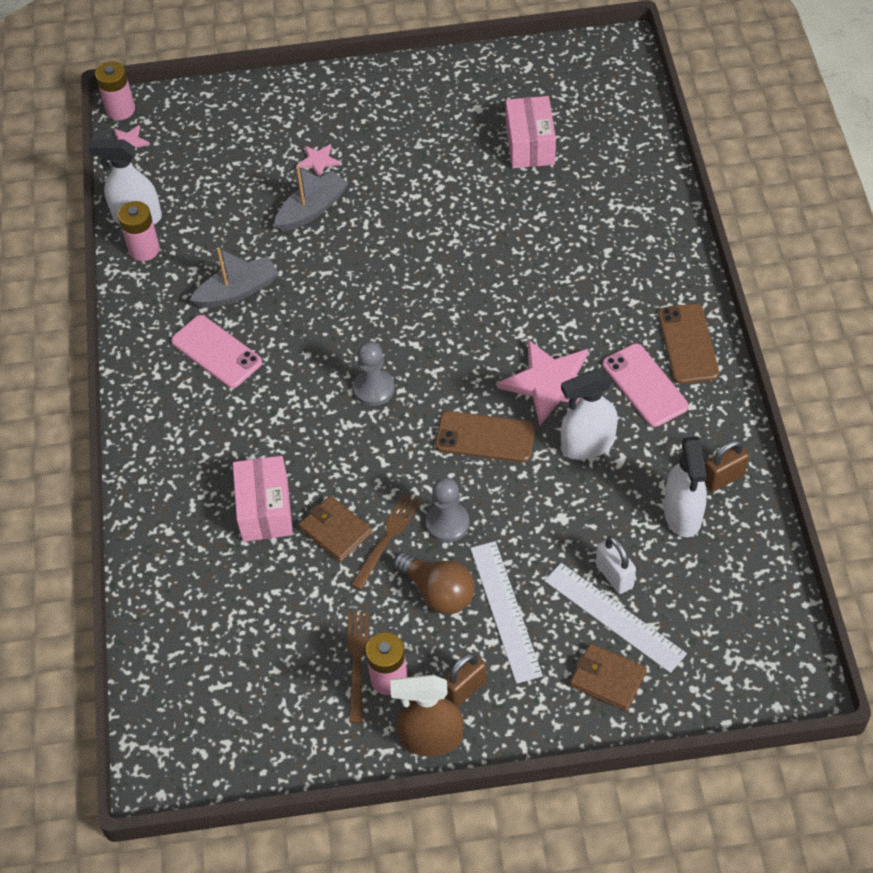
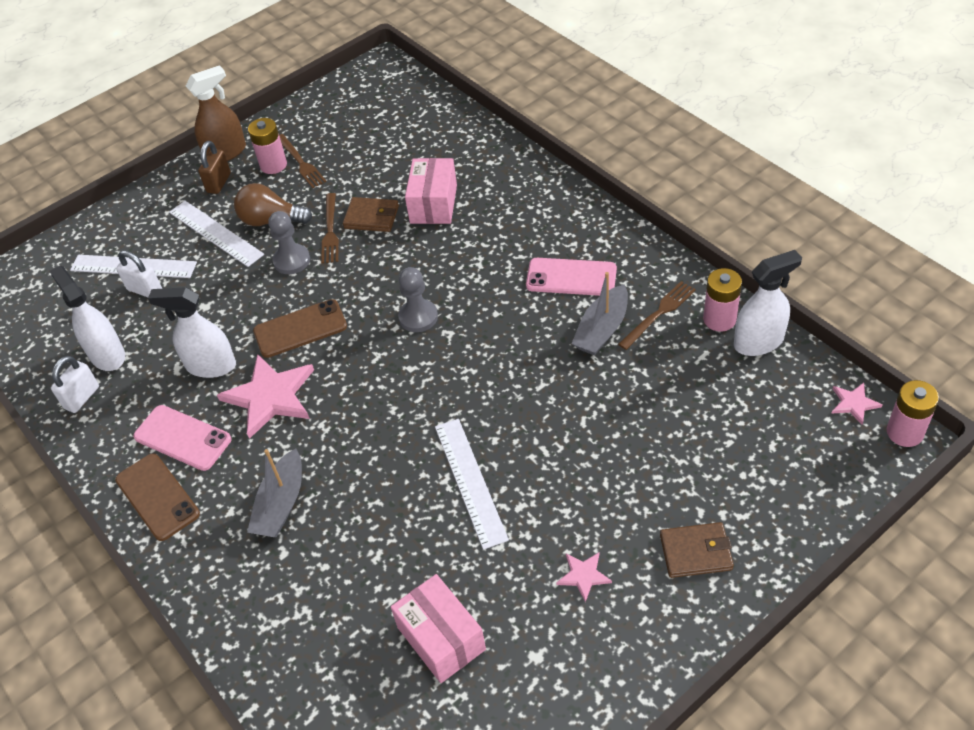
camera: 150 degrees right, 5 degrees down
(182, 279) = (659, 313): none -> brown fork
(265, 509) = (433, 204): pink box -> pink box turned 45 degrees clockwise
(312, 209) = (608, 436): grey boat -> grey boat (281, 504)
(318, 161) = (650, 489): pink star -> pink star (583, 575)
(436, 230) = (470, 481): none -> white ruler
(587, 444) = (211, 365): white spray bottle -> white spray bottle turned 120 degrees counterclockwise
(607, 679) = (122, 232): brown wallet -> brown wallet (696, 552)
(723, 478) = (82, 397): brown padlock -> white padlock

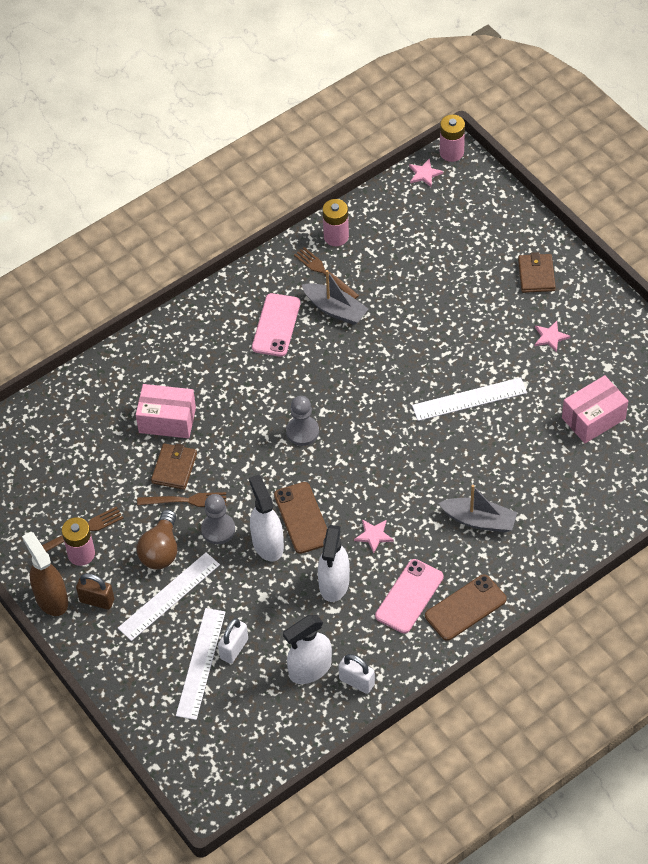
camera: 90 degrees left, 5 degrees up
(270, 396) = (373, 535): pink star -> pink star, size x0.48
(759, 342) = (361, 217): white spray bottle -> white spray bottle (267, 543)

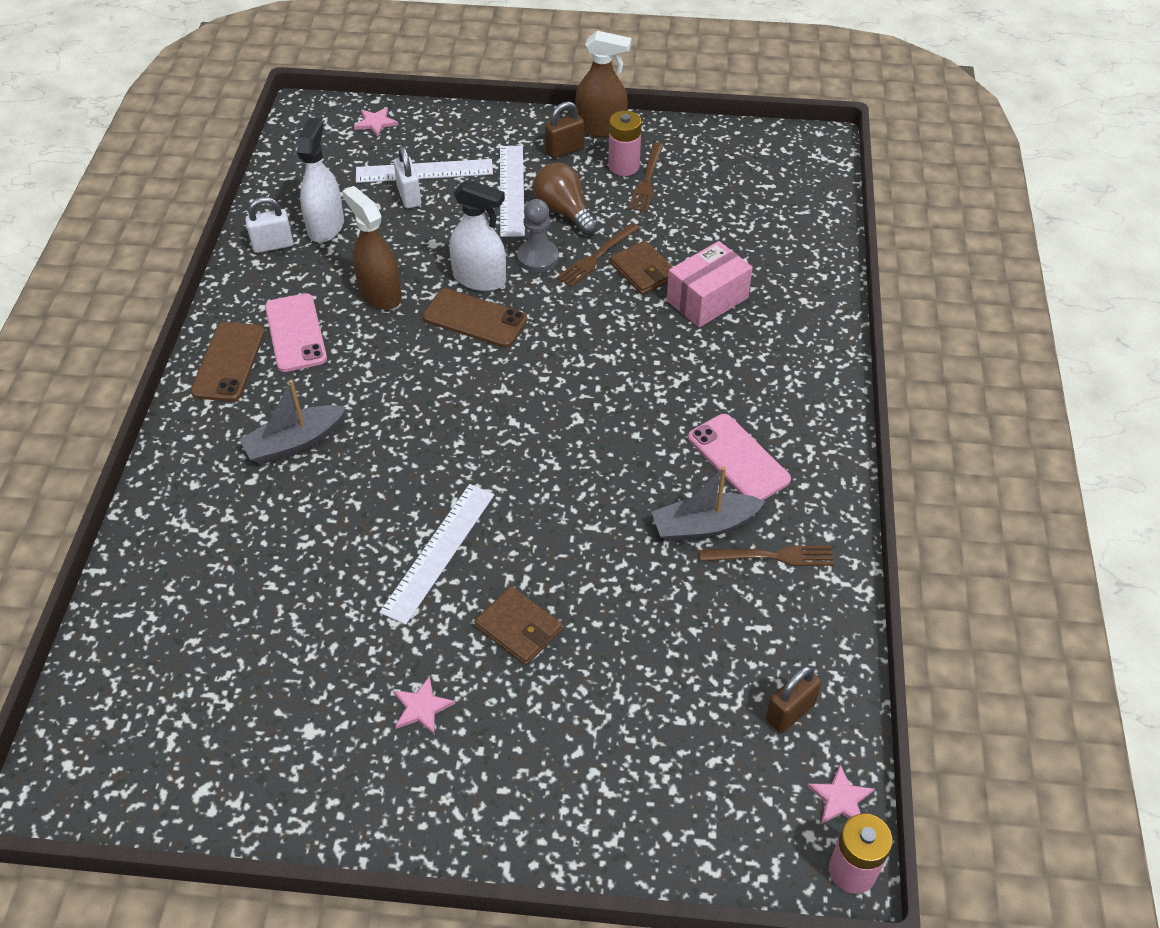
camera: 130 degrees right, 5 degrees down
(200, 663) = (424, 171): white ruler -> white ruler turned 60 degrees counterclockwise
(302, 432) = (572, 385): grey pawn -> none
(334, 583) = (380, 294): white spray bottle -> brown spray bottle
(336, 236) = (820, 610): pink battery -> none
(373, 535) = (388, 354): pink star -> pink star (376, 123)
(402, 214) = (790, 712): none -> brown padlock
(536, 275) = (529, 779): brown wallet -> brown wallet (518, 628)
(593, 418) = (267, 648): pink box -> none

